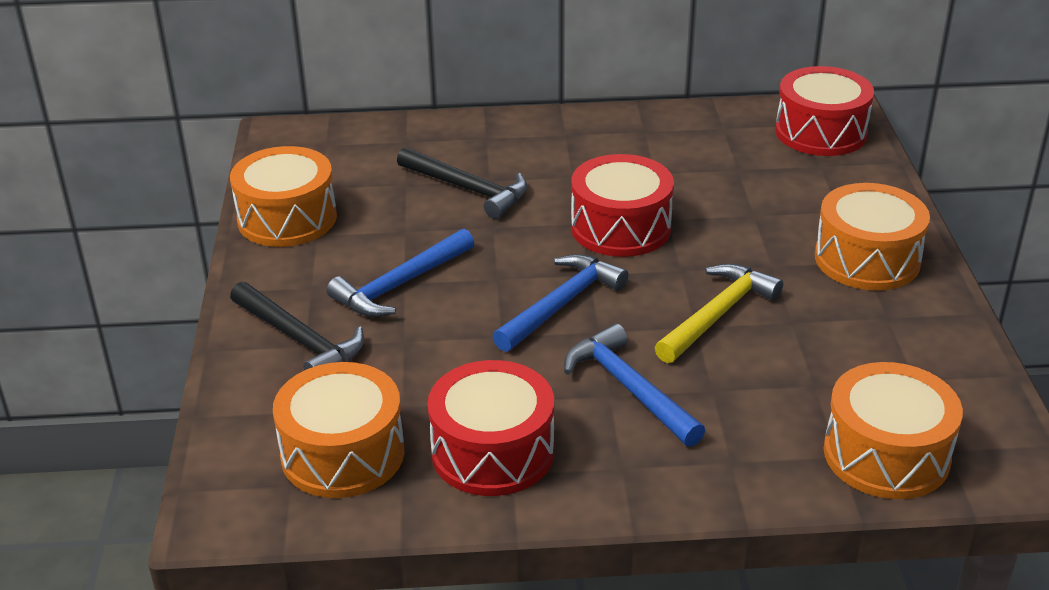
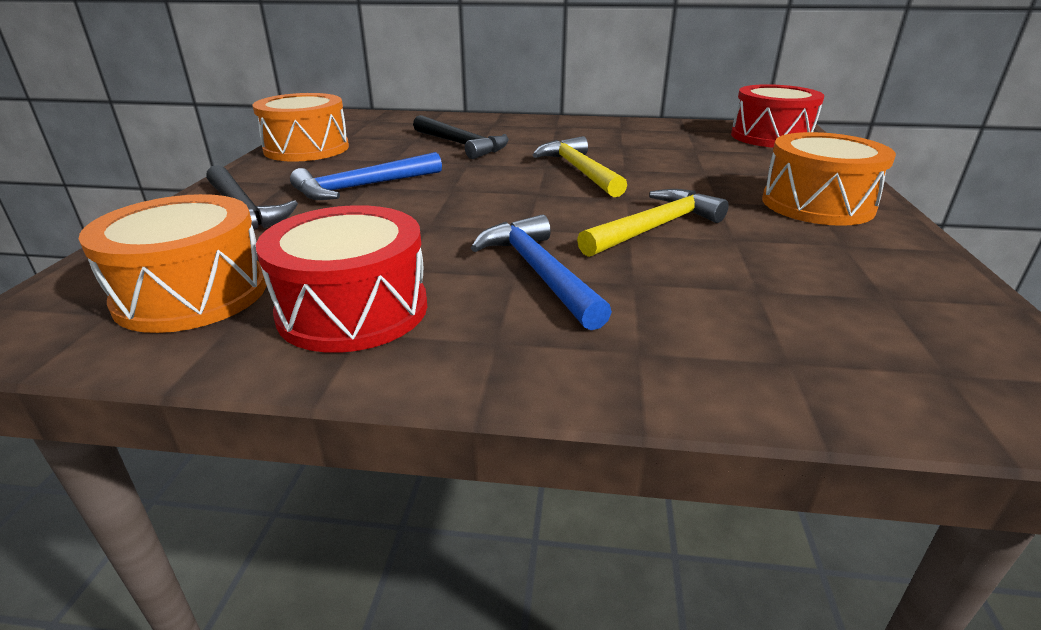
camera: 10 degrees right, 5 degrees down
(561, 304) = (501, 209): blue hammer -> none
(620, 227) = (579, 171): red drum -> yellow hammer
(886, 454) = (856, 368): orange drum -> none

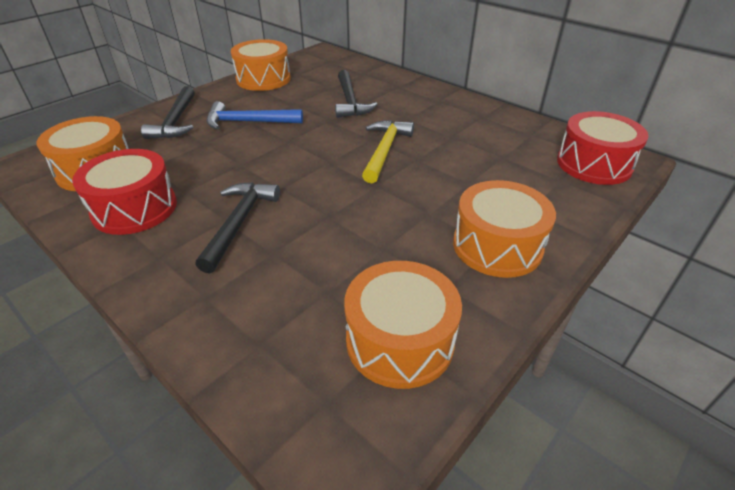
camera: 35 degrees right, 10 degrees up
(539, 272) = (239, 223): blue hammer -> black hammer
(655, 228) = (350, 218): yellow hammer -> none
(893, 296) = (399, 340): none -> orange drum

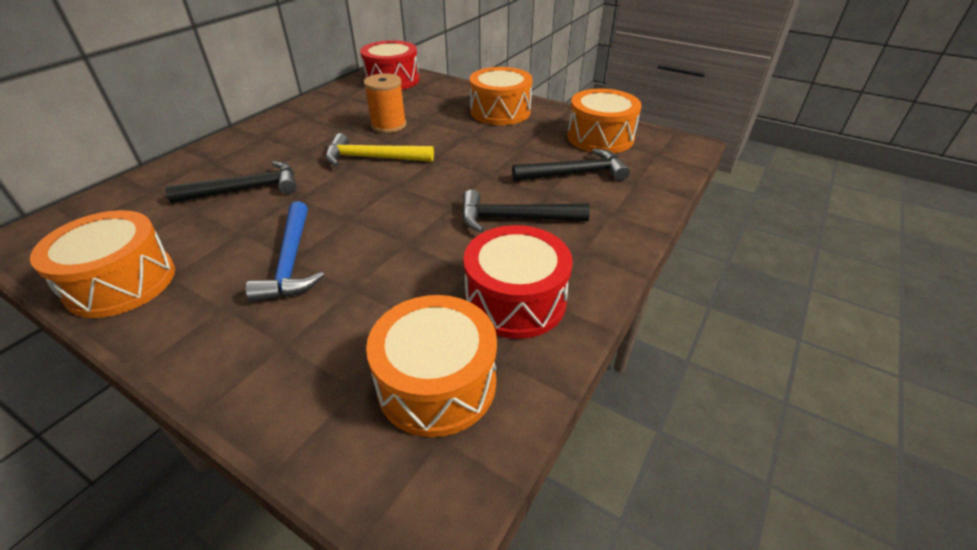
camera: 100 degrees left, 0 degrees up
(175, 121) = (273, 345): black hammer -> black hammer (575, 173)
(456, 160) = (388, 125): none -> orange spool

